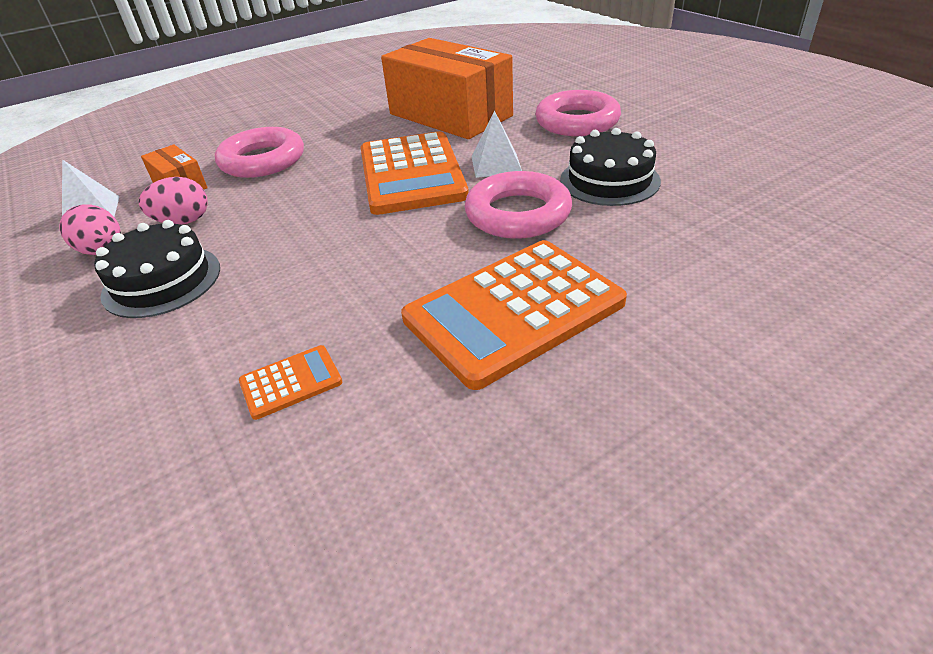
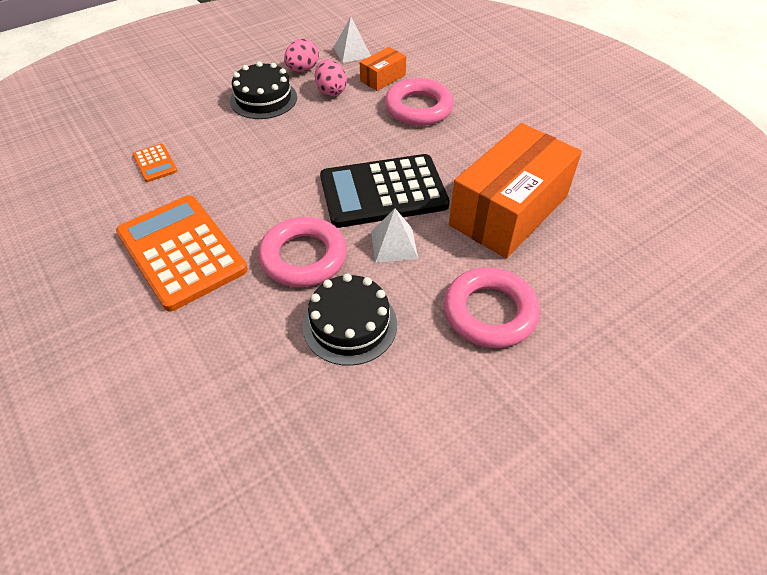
camera: 85 degrees right, 10 degrees up
(411, 174) = (383, 192): orange calculator -> black calculator

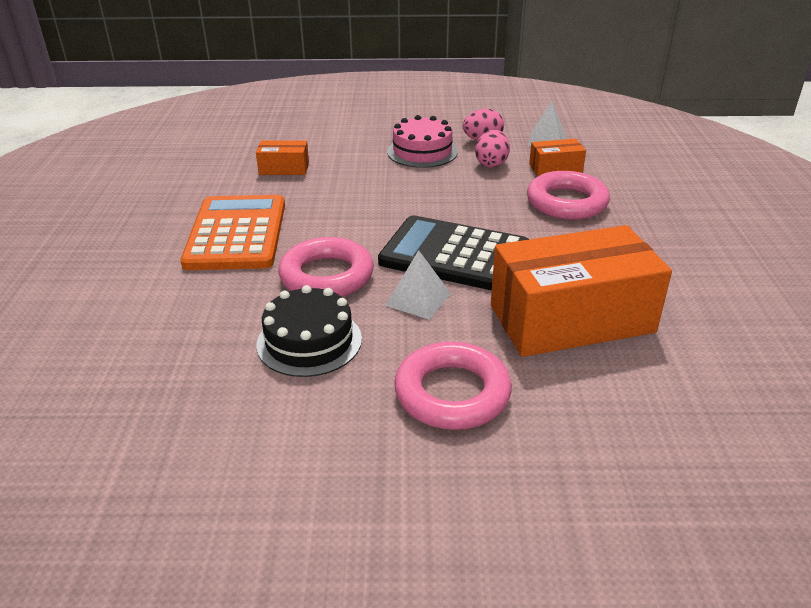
camera: 35 degrees right, 15 degrees down
(155, 163) = (284, 168): orange calculator -> orange box
(263, 99) = (422, 152): black cake -> pink cake

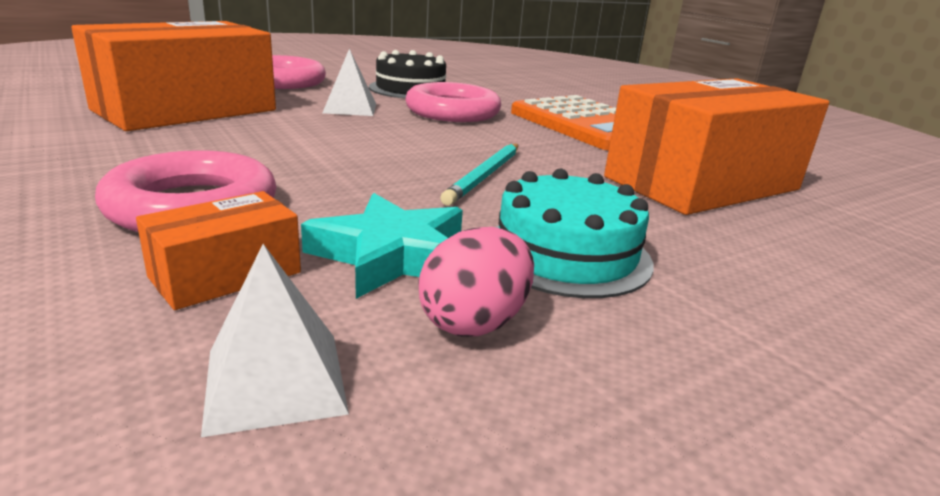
camera: 145 degrees right, 10 degrees down
(284, 168) = (702, 183): orange box -> orange box, size x2.22
(401, 195) = (485, 176): none -> turquoise pencil
(422, 152) = (566, 253): pink cake -> turquoise cake
(454, 255) = (342, 134): black calculator -> none
(491, 164) = (392, 255): pink egg -> turquoise star

